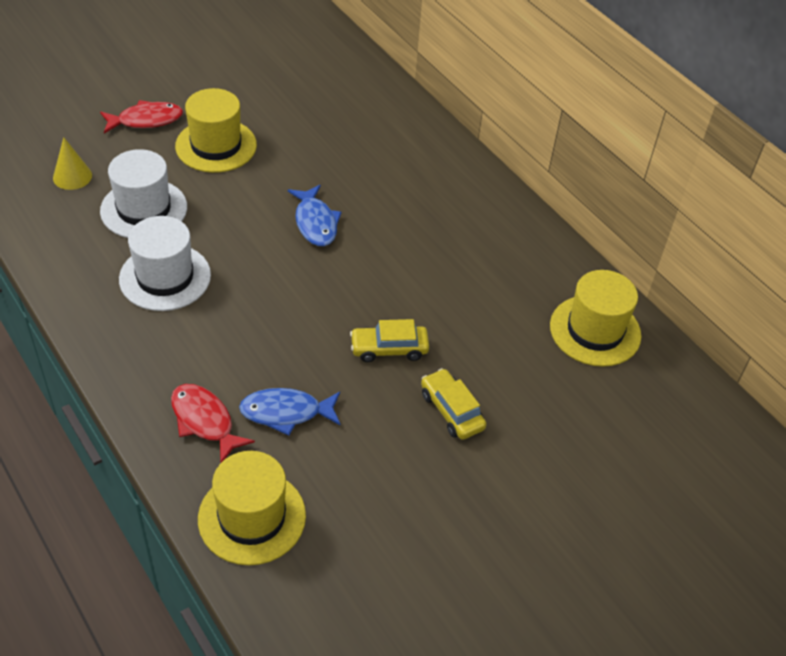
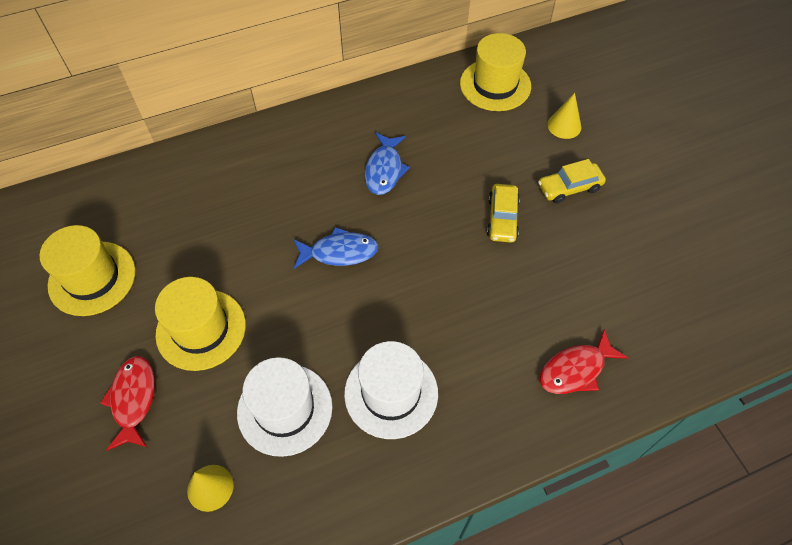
camera: 75 degrees left, 10 degrees up
(252, 517) = (675, 341): yellow hat -> yellow hat (92, 278)
(286, 413) = (568, 303): blue fish -> blue fish (384, 170)
(551, 403) = (564, 125): none -> yellow cone

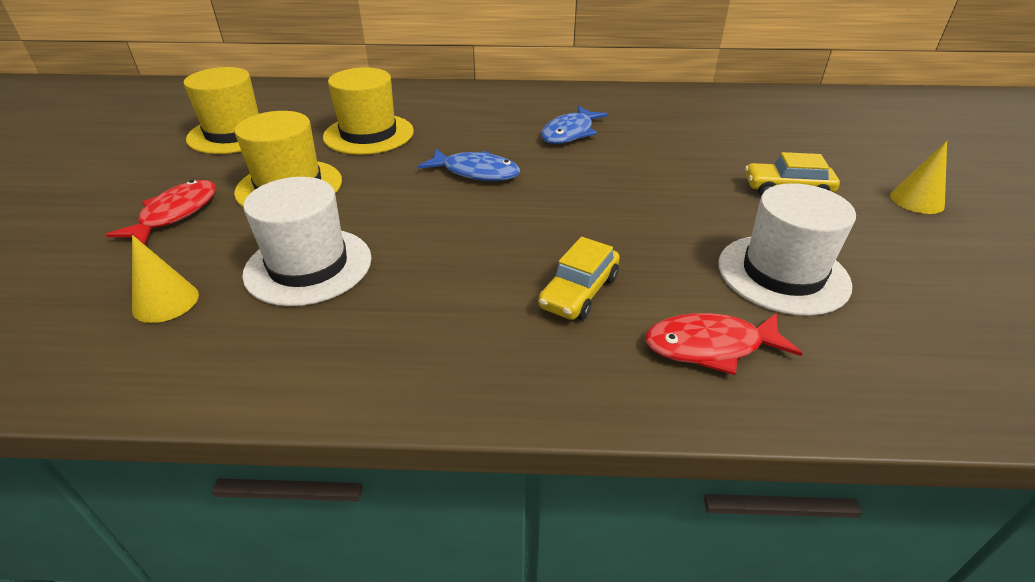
camera: 25 degrees right, 20 degrees down
(391, 393) = (439, 290): white hat -> white hat (782, 274)
(495, 85) = (733, 107): yellow hat -> yellow hat (368, 134)
(502, 218) = (684, 192): yellow car -> yellow car (579, 292)
(564, 125) = (803, 146): yellow cone -> yellow cone (917, 200)

